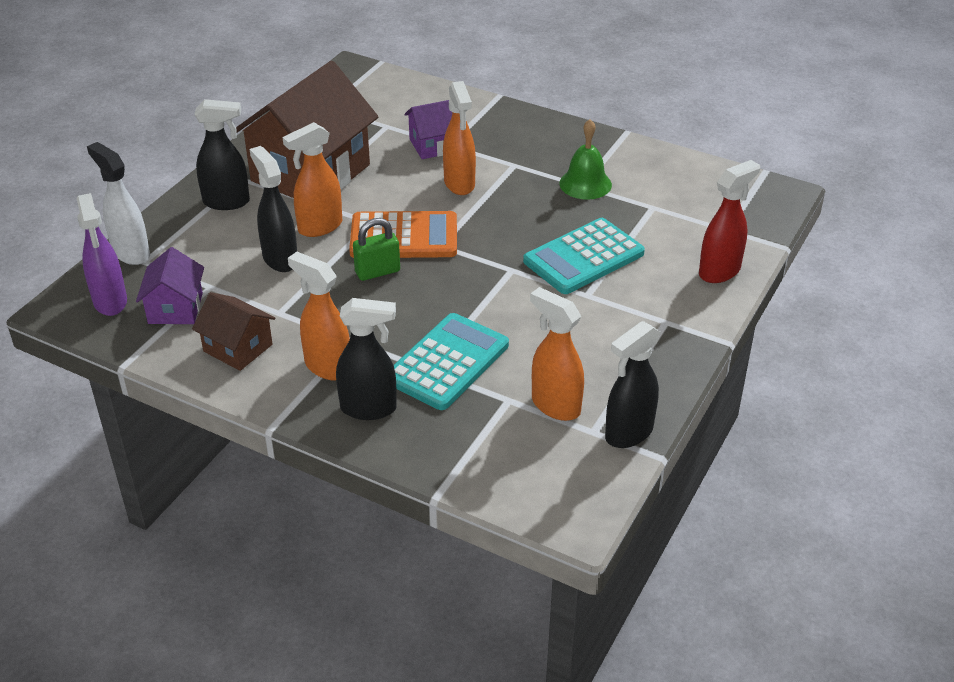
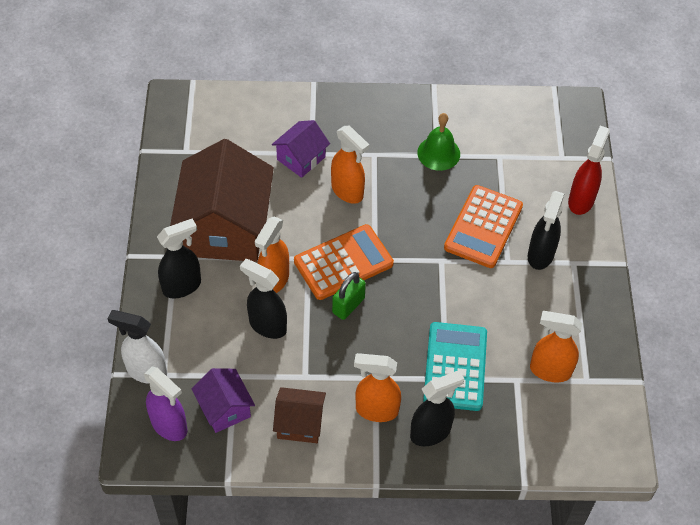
camera: 30 degrees left, 15 degrees up
(583, 257) = (483, 227): turquoise calculator -> orange calculator
(628, 433) = (609, 372): black spray bottle -> black spray bottle (540, 255)

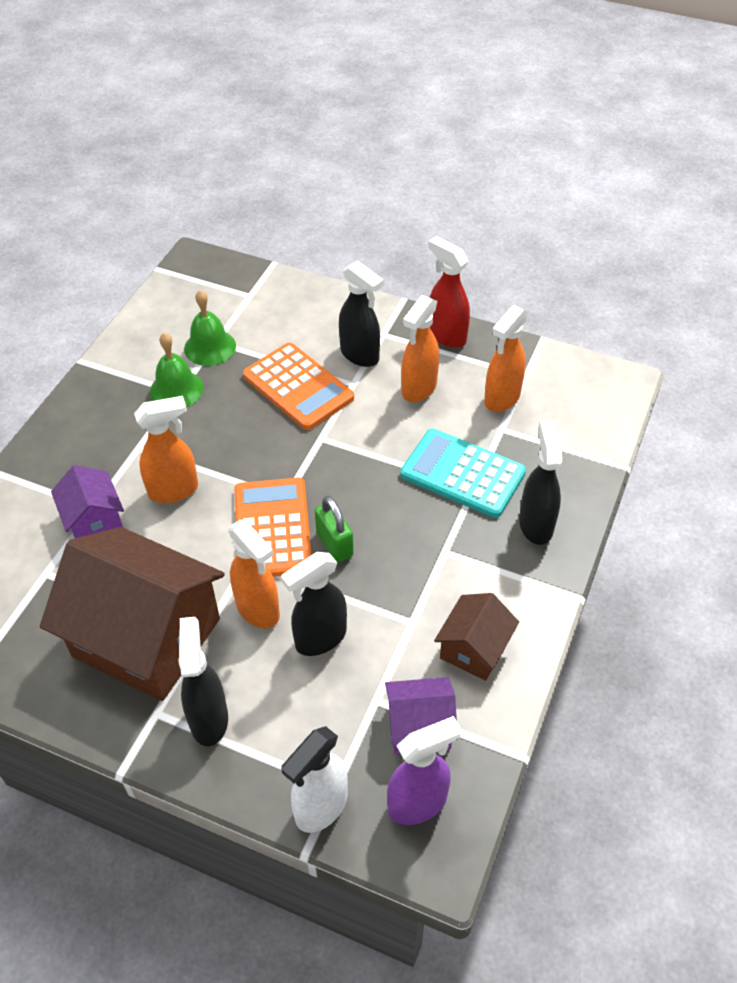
camera: 65 degrees left, 5 degrees down
(376, 410) = (487, 565): orange spray bottle -> orange spray bottle (418, 388)
(491, 155) = (210, 347): none -> green bell
(581, 200) = (311, 300): red spray bottle -> red spray bottle (446, 335)

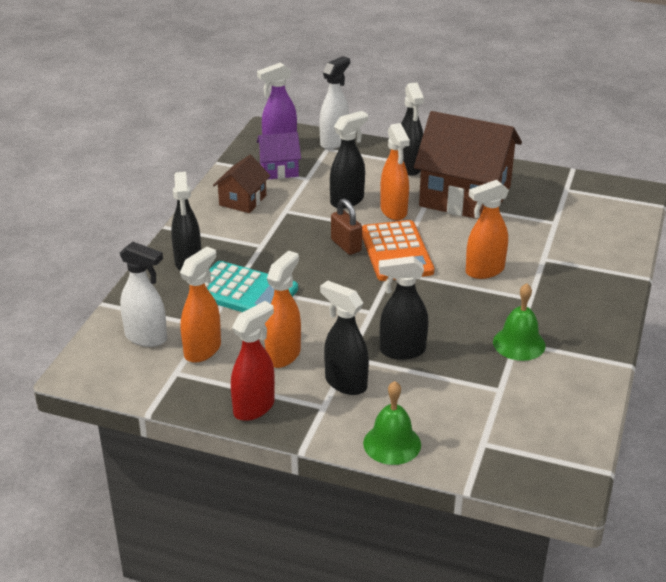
camera: 175 degrees right, 15 degrees down
(94, 520) = (538, 251): purple house -> none
(210, 347) = (503, 383): green bell -> green bell (392, 443)
(258, 609) = (394, 211): orange spray bottle -> orange spray bottle turned 150 degrees counterclockwise
(298, 387) = (402, 351): orange calculator -> black spray bottle
(334, 544) = (346, 245): green padlock -> brown padlock
(446, 335) = (254, 407): red spray bottle -> red spray bottle turned 90 degrees counterclockwise
(563, 416) = (146, 338): none -> white spray bottle

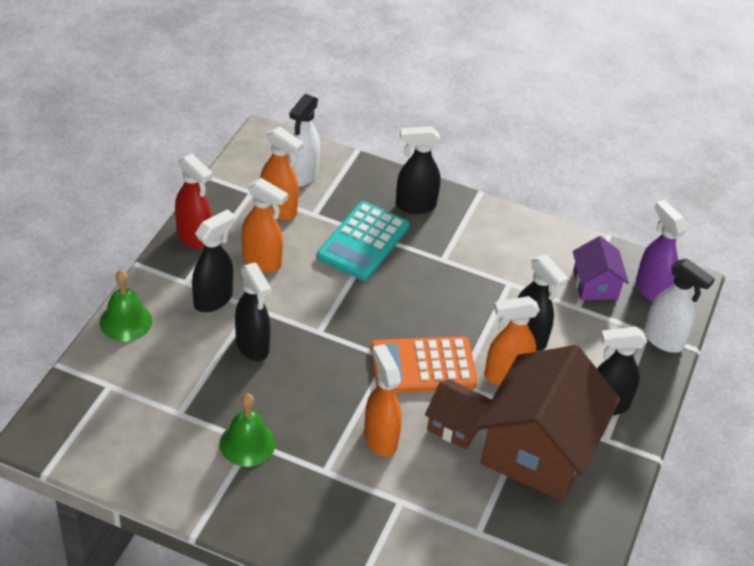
camera: 90 degrees right, 10 degrees up
(242, 200) = (529, 251): brown house -> brown house (456, 425)
(346, 245) = (438, 325): brown padlock -> none
(402, 351) = (252, 346): black spray bottle -> black spray bottle turned 150 degrees clockwise

